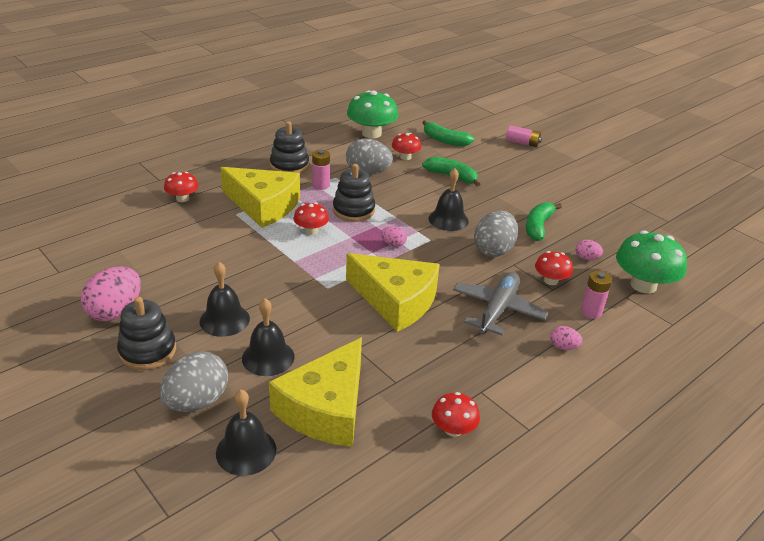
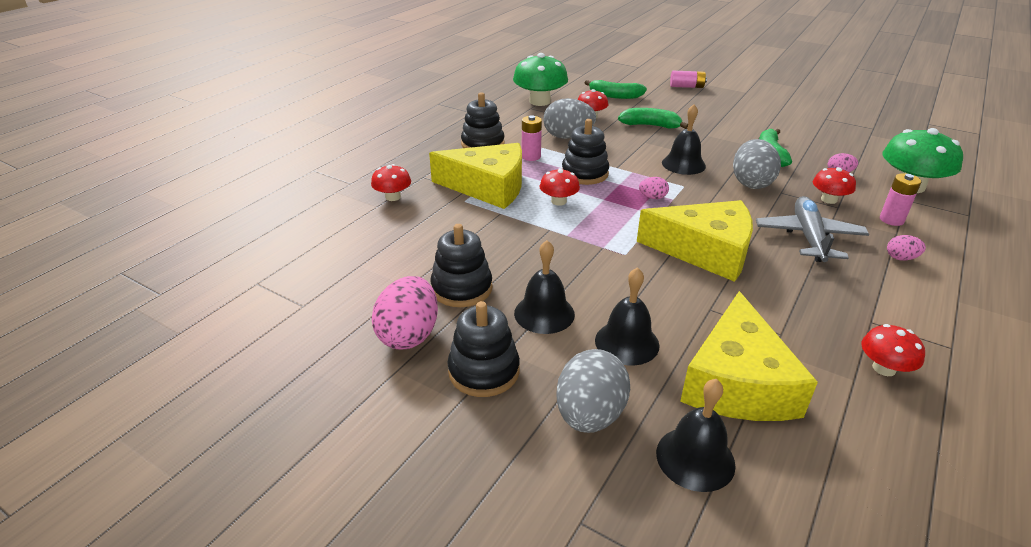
camera: 15 degrees left, 0 degrees up
(179, 285) = (462, 288): none -> black stacking toy

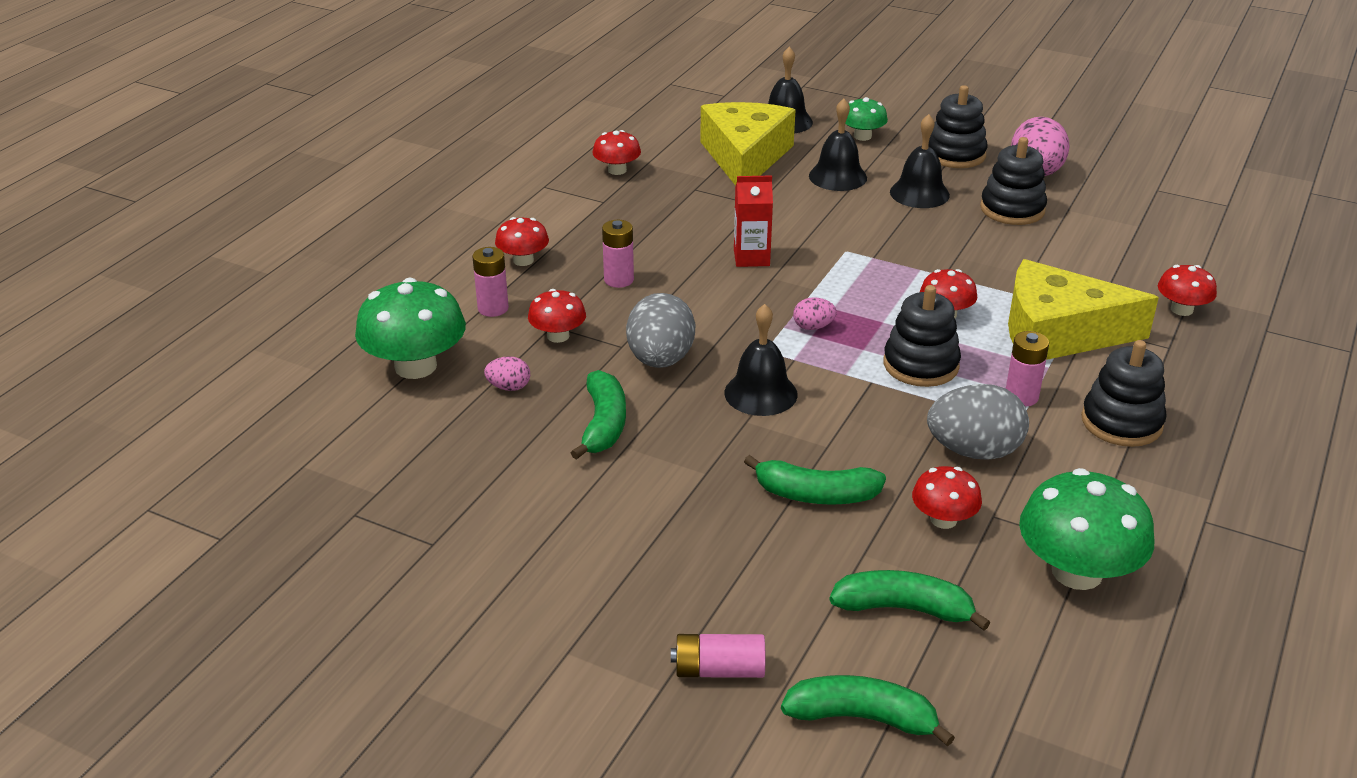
camera: 175 degrees right, 0 degrees up
(589, 415) = (862, 136): grey egg -> green mushroom
(634, 77) = (862, 718): none -> green banana
(705, 251) = (751, 257): yellow cheese -> red carton
(808, 237) = (619, 280): grey plane -> pink battery
(901, 258) = (523, 260): pink egg -> red mushroom

